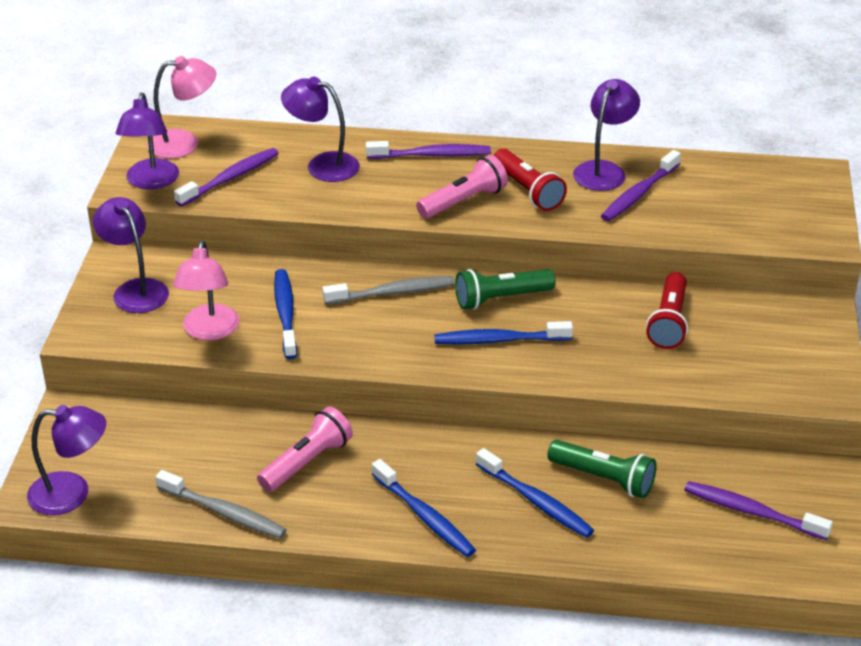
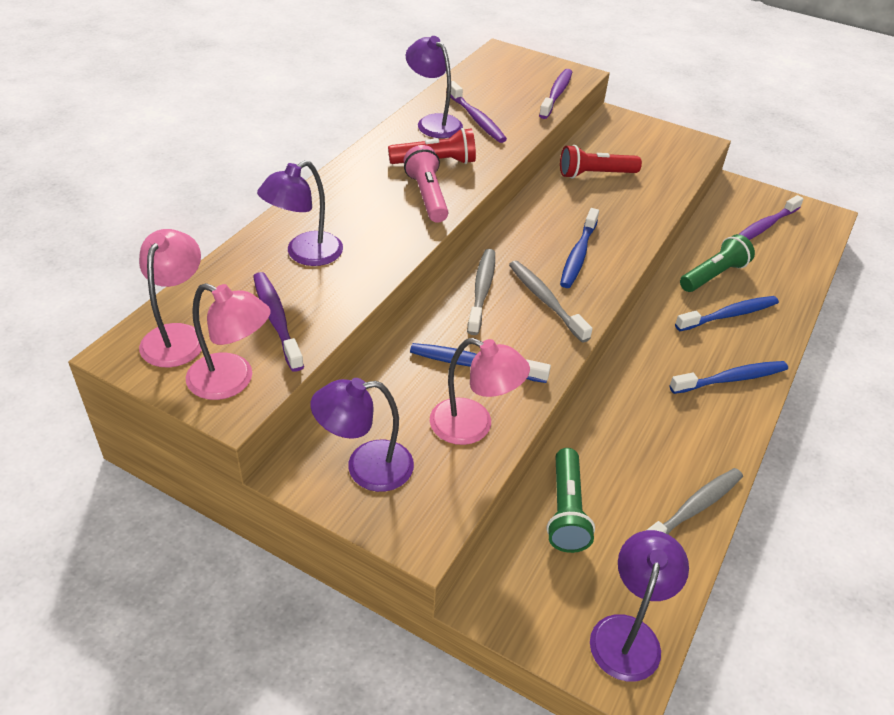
camera: 70 degrees left, 5 degrees up
(151, 182) = (232, 381): purple lamp -> pink lamp
(307, 462) = (640, 430): pink flashlight -> none
(406, 334) = (545, 300): none -> grey toothbrush
(431, 155) = (343, 191): purple toothbrush -> purple toothbrush (556, 94)
(501, 299) = (524, 237): green flashlight -> green flashlight (566, 510)
(669, 322) = (595, 174): red flashlight -> red flashlight turned 135 degrees clockwise

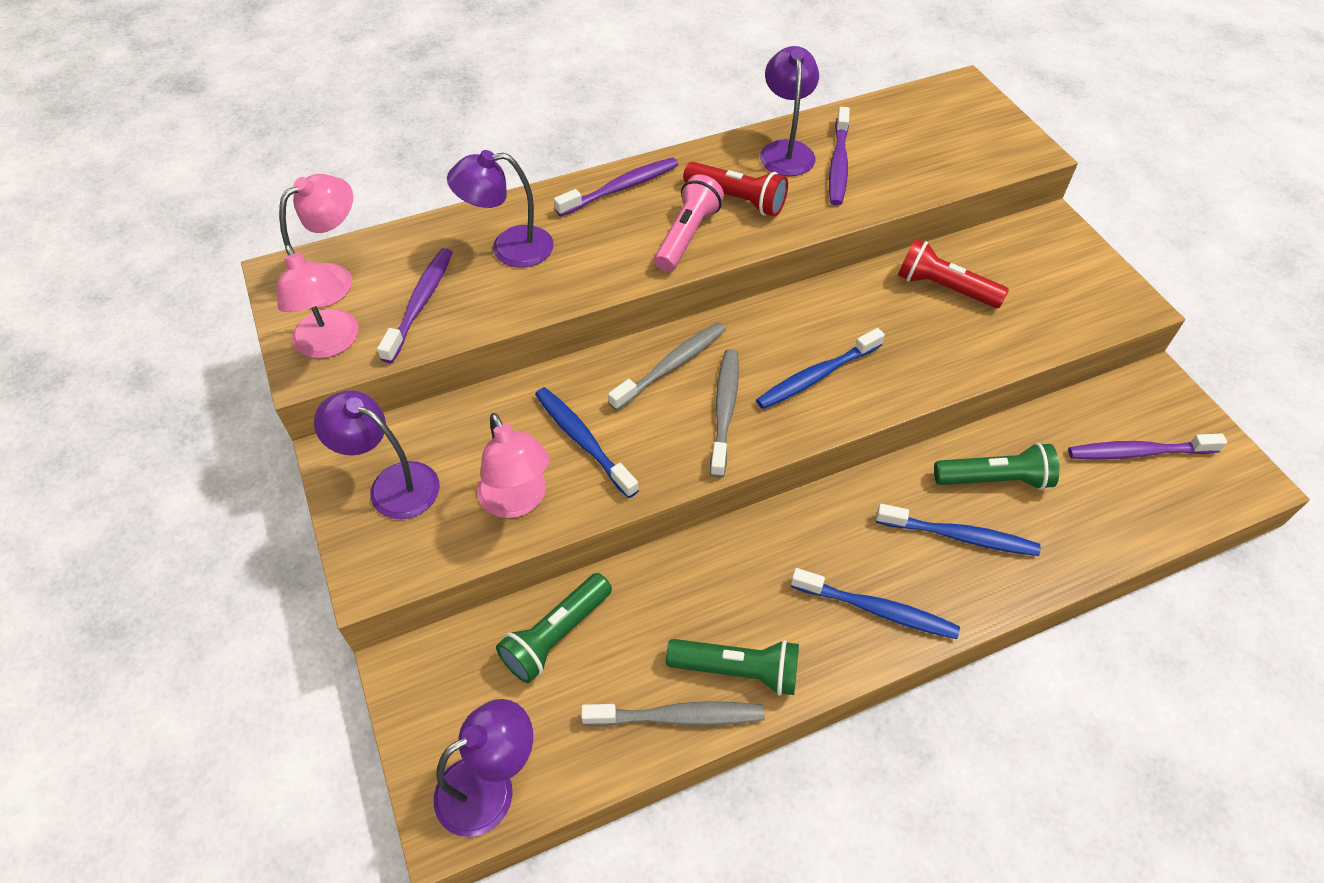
camera: 40 degrees right, 10 degrees up
(556, 94) = (970, 168): purple toothbrush -> purple toothbrush (621, 188)
(695, 460) = (737, 670): none -> green flashlight

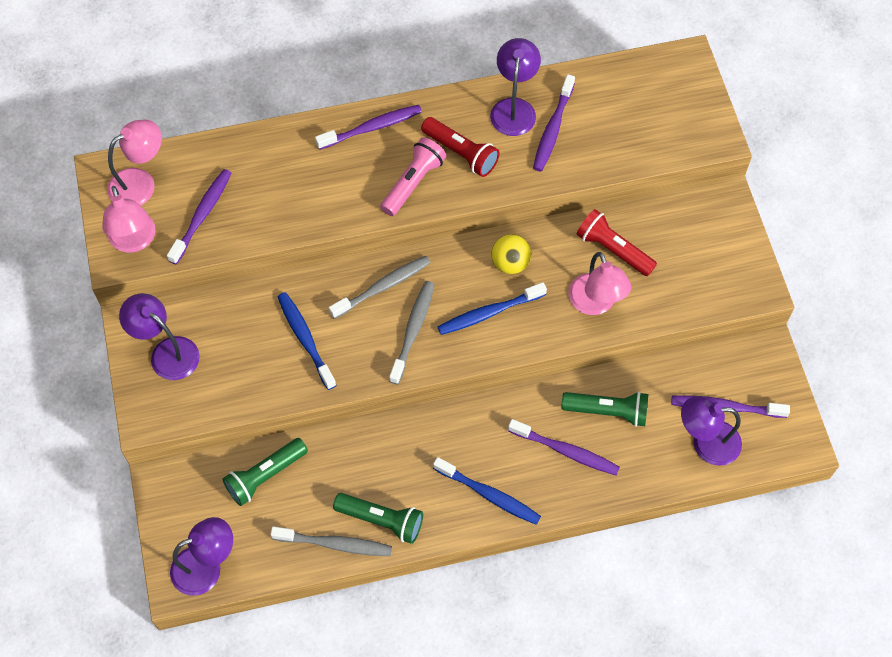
camera: 10 degrees right, 10 degrees up
(509, 248) = (275, 174): purple lamp -> purple lamp (706, 442)
(518, 501) = (251, 379): pink lamp -> pink lamp (595, 303)
(825, 318) = (510, 263): none -> yellow ball
(959, 536) = (566, 451): blue toothbrush -> purple toothbrush

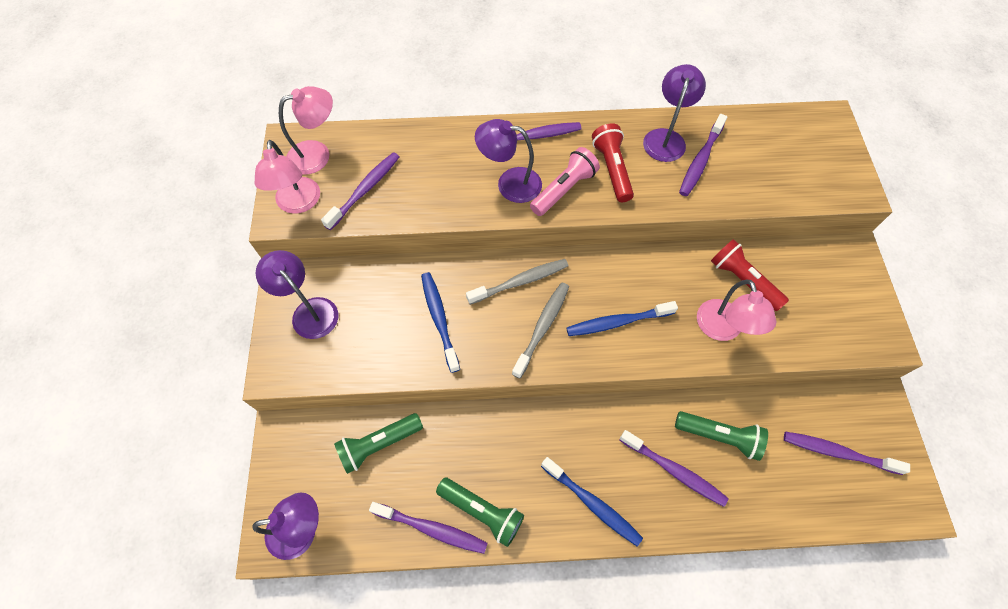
camera: 10 degrees right, 0 degrees up
(335, 544) = (432, 529): grey toothbrush -> purple toothbrush
(461, 153) = (612, 169): red flashlight -> red flashlight turned 150 degrees counterclockwise
(510, 263) = (643, 278): yellow ball -> none
(706, 442) = (817, 486): purple lamp -> purple lamp (510, 183)

